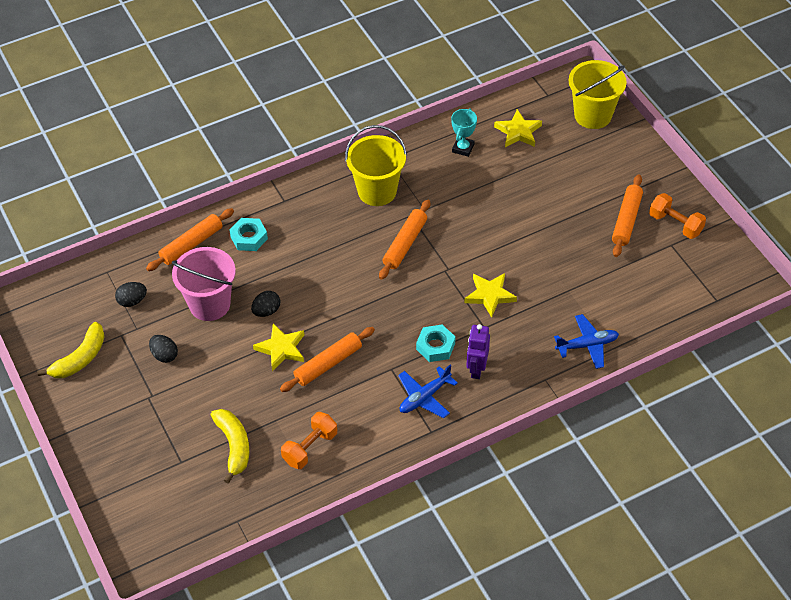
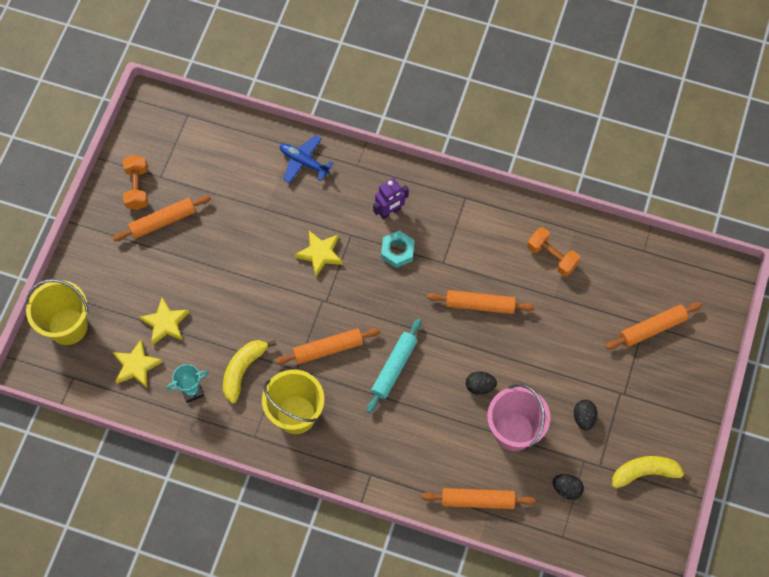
camera: 135 degrees left, 15 degrees up
(170, 464) = (652, 328): none -> orange rolling pin
(234, 446) = (599, 303): yellow banana -> yellow banana (243, 370)
(249, 238) = (430, 464): turquoise nut -> none
(281, 349) = (499, 346): yellow star -> yellow star (165, 323)
(310, 448) = (552, 256): orange dumbbell -> orange dumbbell turned 45 degrees clockwise
(343, 271) = (394, 368): none -> turquoise rolling pin
(424, 397) = (444, 223): blue plane -> none

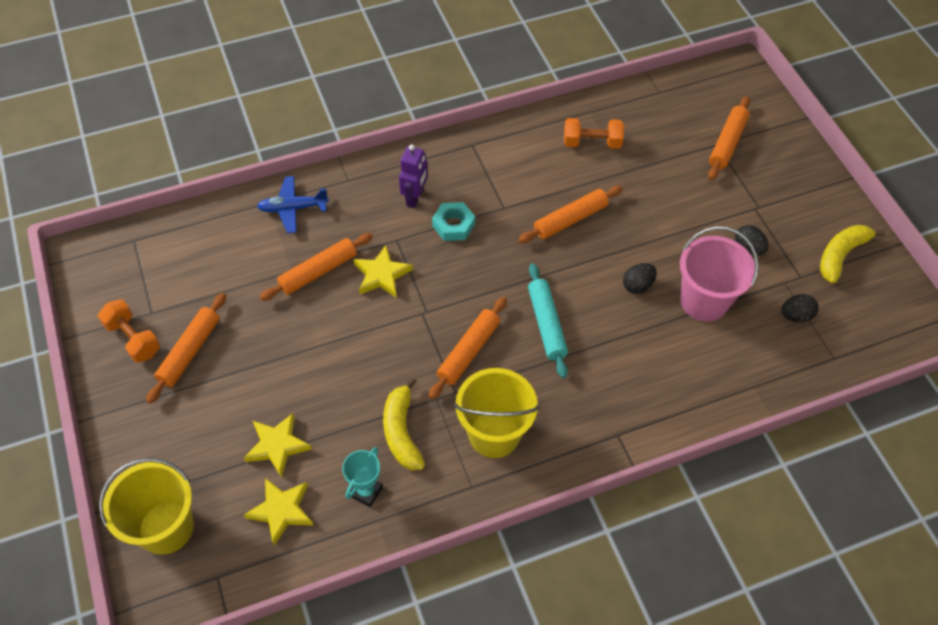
camera: 40 degrees left, 10 degrees down
(477, 500) = (734, 383): orange rolling pin -> orange rolling pin (318, 271)

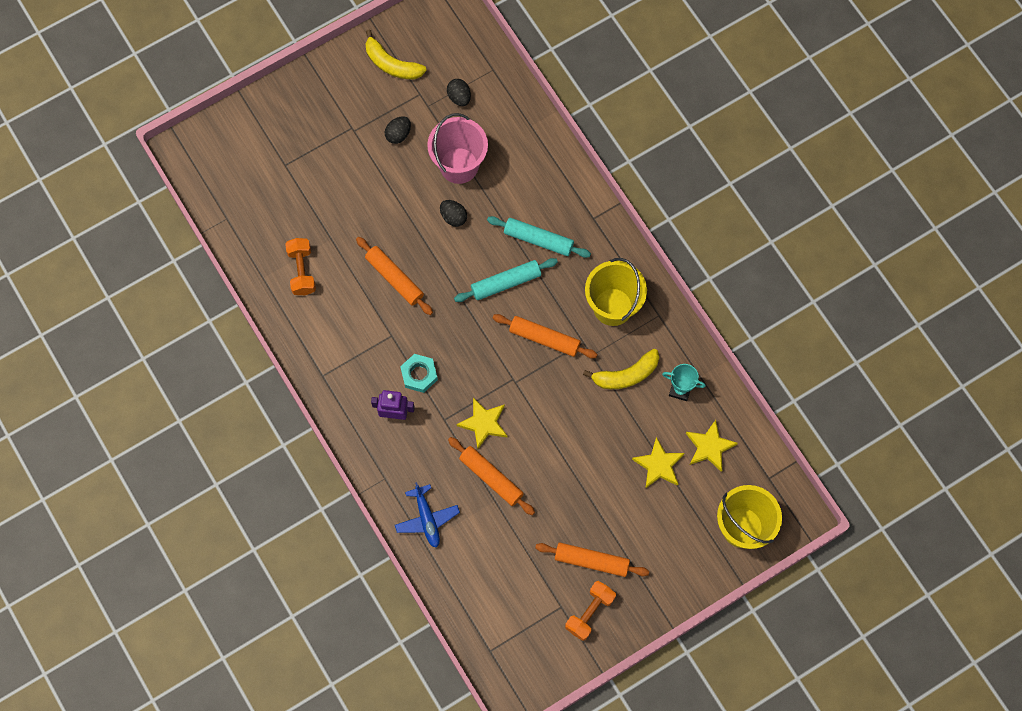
camera: 100 degrees left, 15 degrees up
(596, 368) = (538, 240): none -> turquoise rolling pin
(727, 143) = (282, 156): orange rolling pin -> none

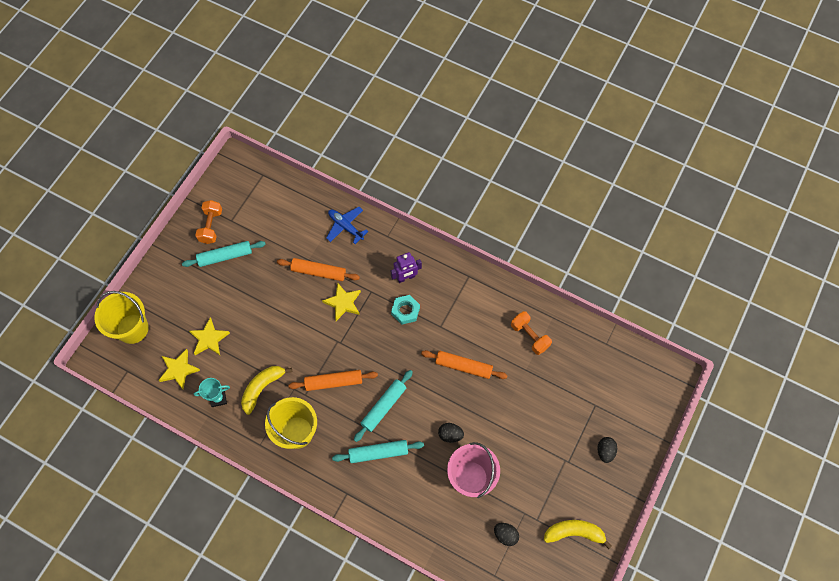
camera: 150 degrees right, 5 degrees down
(398, 134) = (531, 476): black egg -> black egg (605, 451)
(591, 561) = (225, 256): orange rolling pin -> turquoise rolling pin

